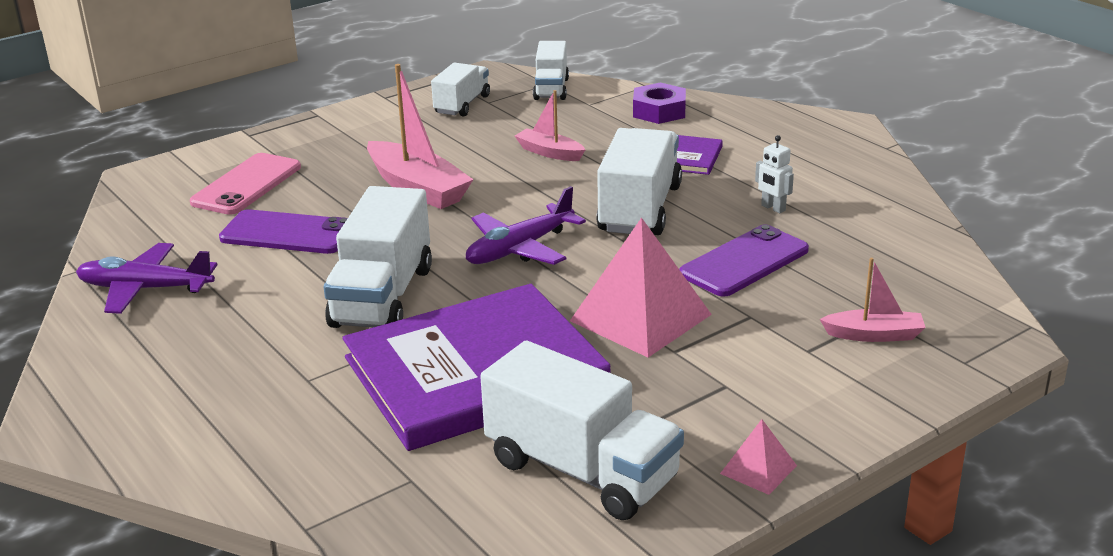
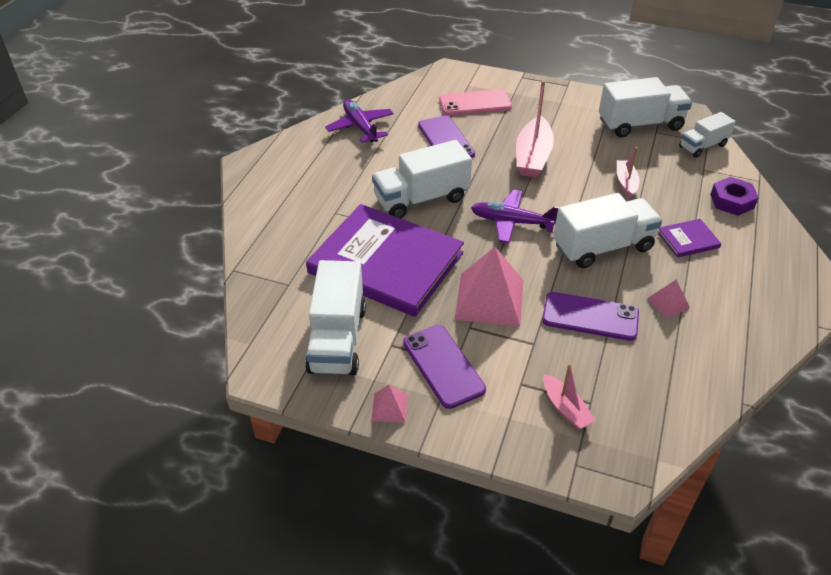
camera: 55 degrees right, 15 degrees up
(462, 105) = (640, 125): white truck -> white truck, size x1.66
(723, 397) = (443, 366): none -> purple phone
(773, 208) = (668, 303): white robot -> pink pyramid

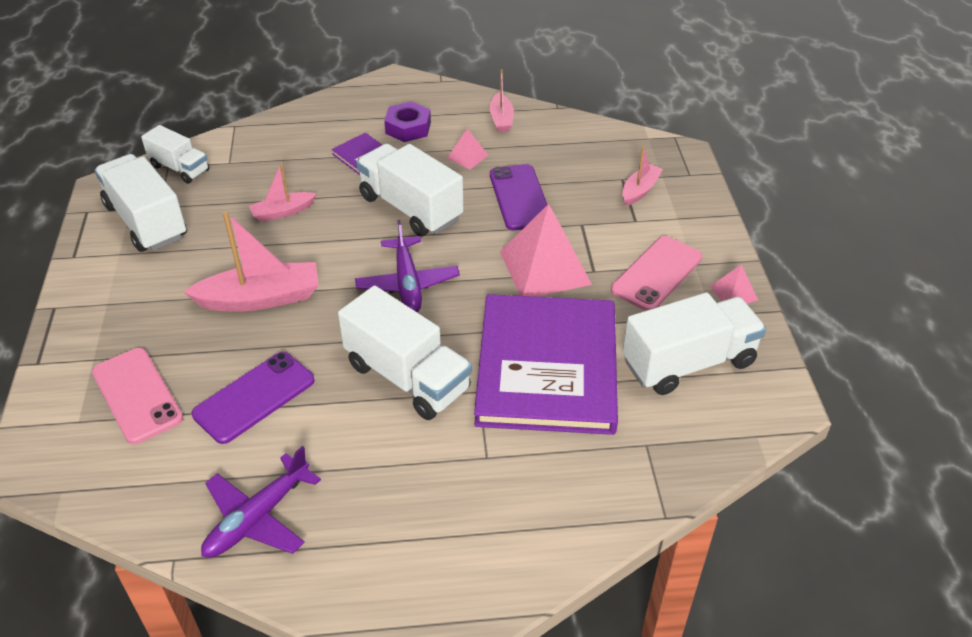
camera: 115 degrees left, 0 degrees up
(443, 366) = (657, 273): purple phone -> pink phone
(729, 348) = (501, 119): none -> pink boat
(732, 201) = (282, 138): purple nut -> purple nut (408, 128)

